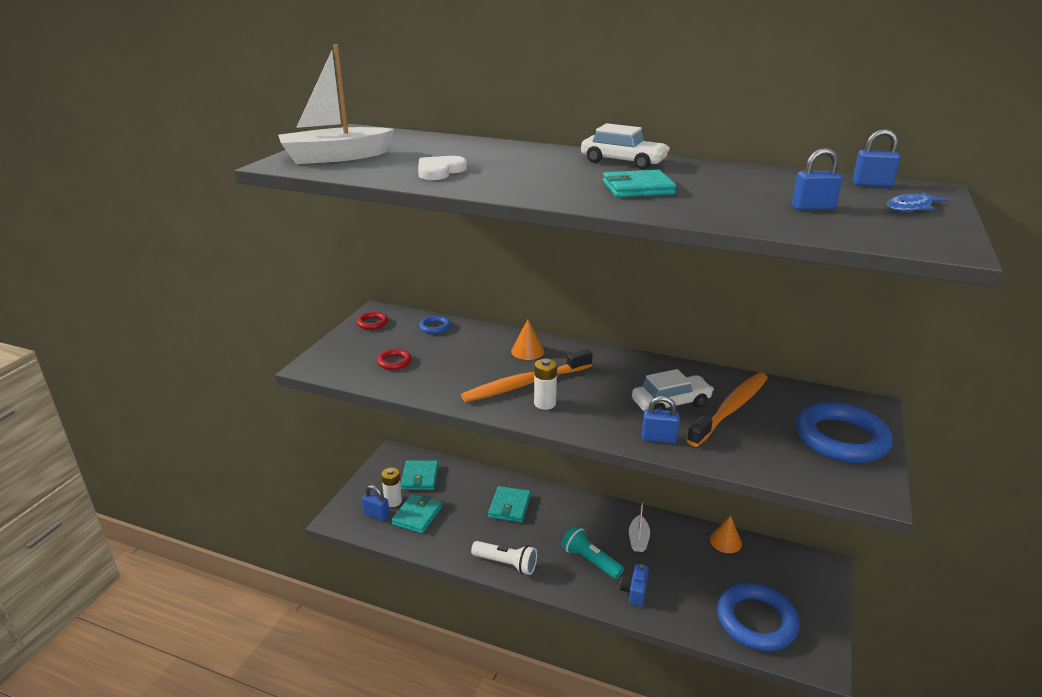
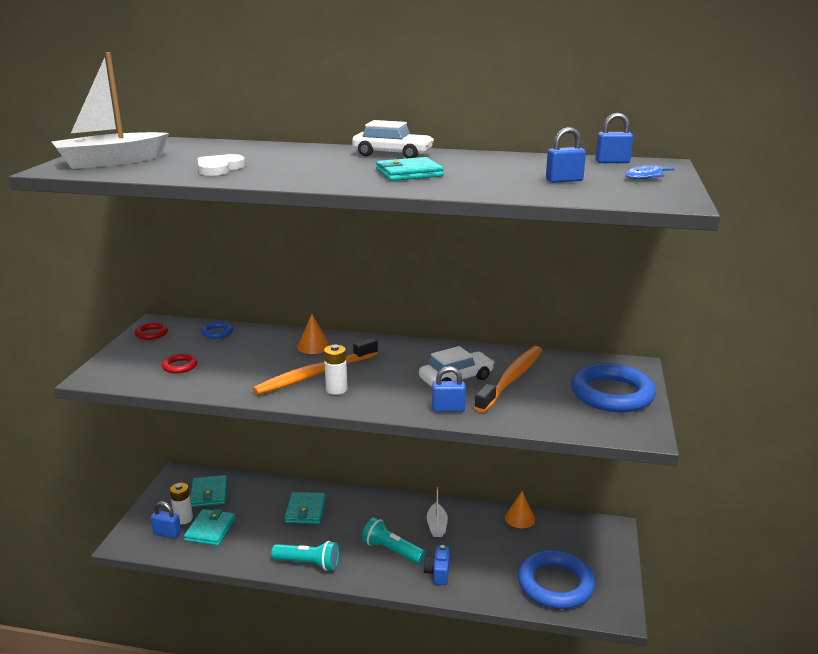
camera: 10 degrees left, 5 degrees down
(506, 564) = (308, 563): white flashlight -> turquoise flashlight

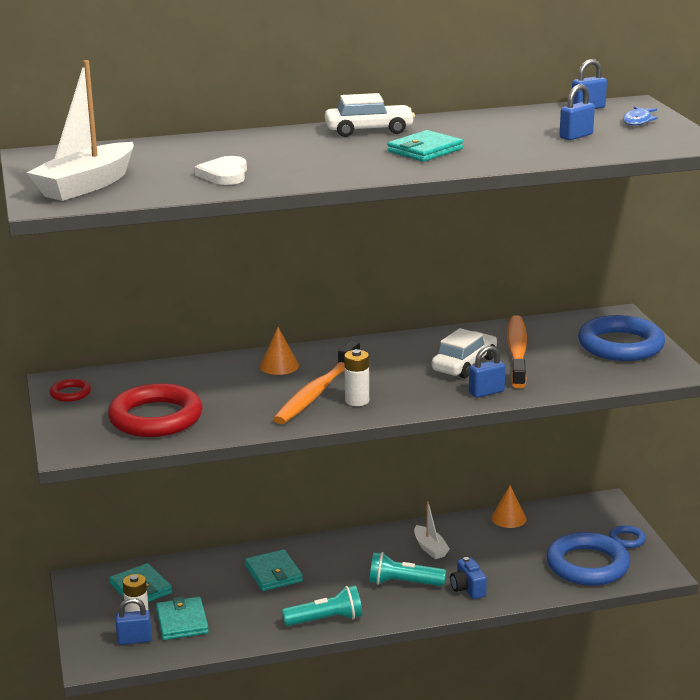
camera: 25 degrees left, 0 degrees up
(180, 366) = (156, 418): red ring -> red ring, size x2.22
(217, 332) = (149, 375): blue ring -> blue ring (627, 539)

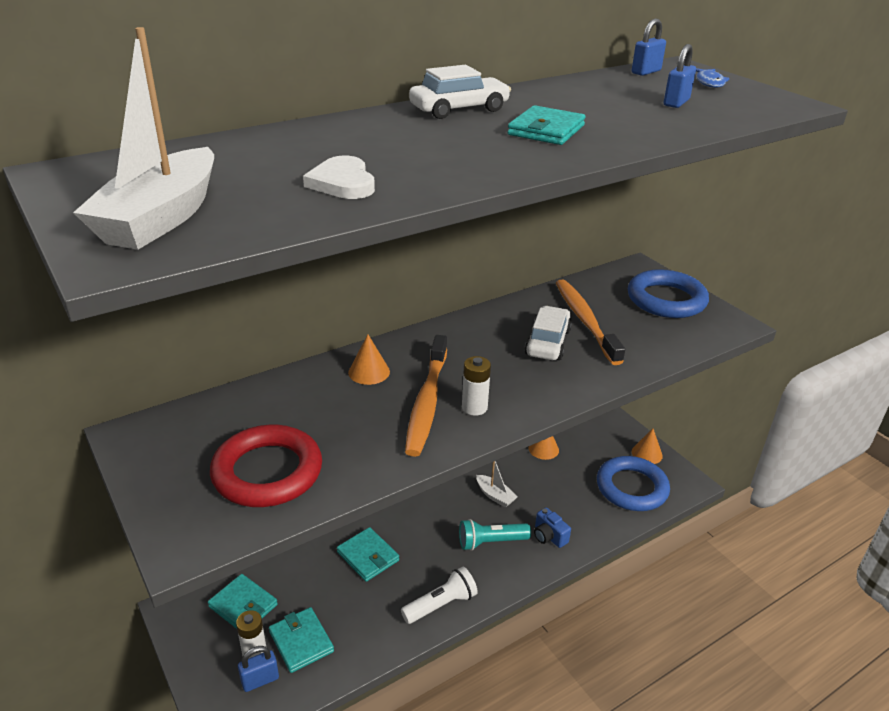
camera: 20 degrees left, 10 degrees up
(70, 393) = (149, 451): red ring -> none
(326, 620) = (441, 604): turquoise flashlight -> white flashlight
(486, 392) = (591, 375): blue padlock -> none
(627, 539) = (647, 453): blue ring -> orange cone

